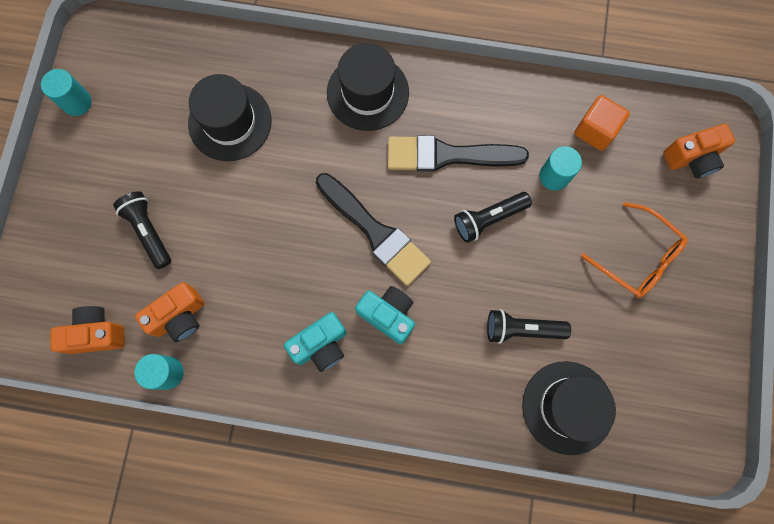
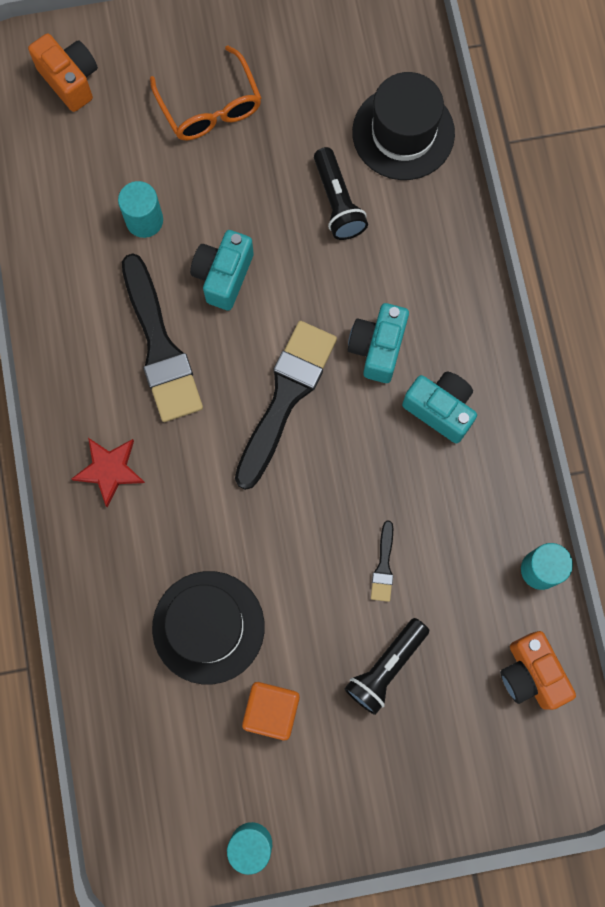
camera: 110 degrees left, 0 degrees up
(180, 316) = (472, 583): orange camera -> none
(220, 257) = (383, 566): none -> black brush
(368, 92) = (109, 470): black hat -> red star
(488, 219) = (223, 276): black flashlight -> turquoise camera
(595, 130) = (70, 191): orange cube -> orange cube (272, 710)
(638, 257) = (210, 107): orange glasses -> orange glasses turned 135 degrees clockwise

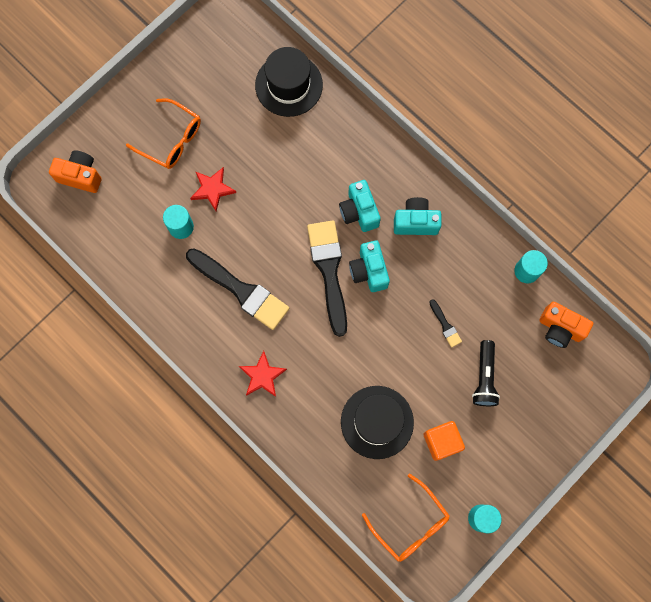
camera: 35 degrees left, 0 degrees up
(157, 785) = (410, 524): none -> orange glasses
(216, 200) = (212, 189): none -> red star
(223, 276) = (247, 228): turquoise camera -> turquoise camera (369, 271)
(338, 202) = (281, 146): black flashlight -> none

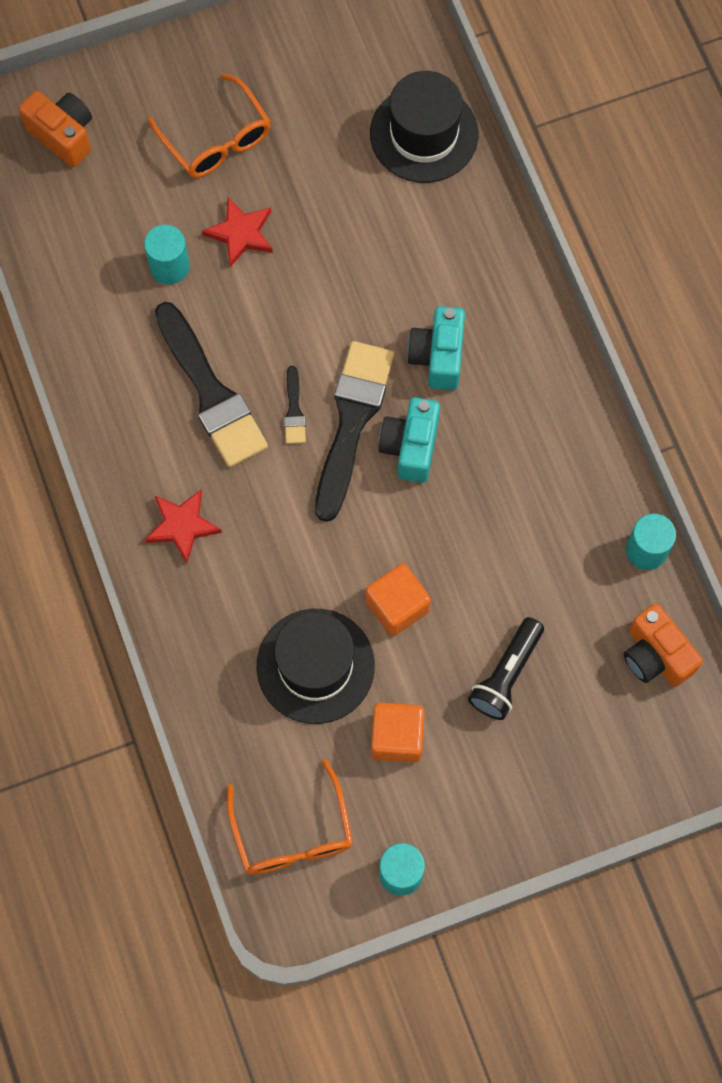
camera: 25 degrees right, 5 degrees down
(406, 366) = (397, 606): none -> orange cube
(415, 222) = (514, 407): turquoise camera -> none
(445, 325) = (485, 574): black brush -> black brush (294, 410)

